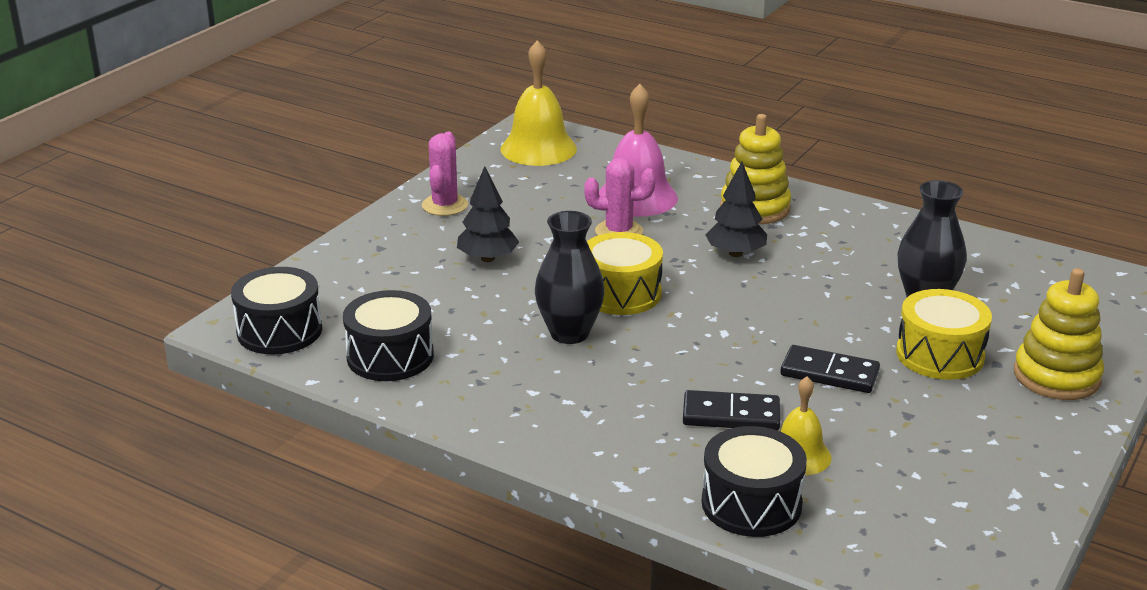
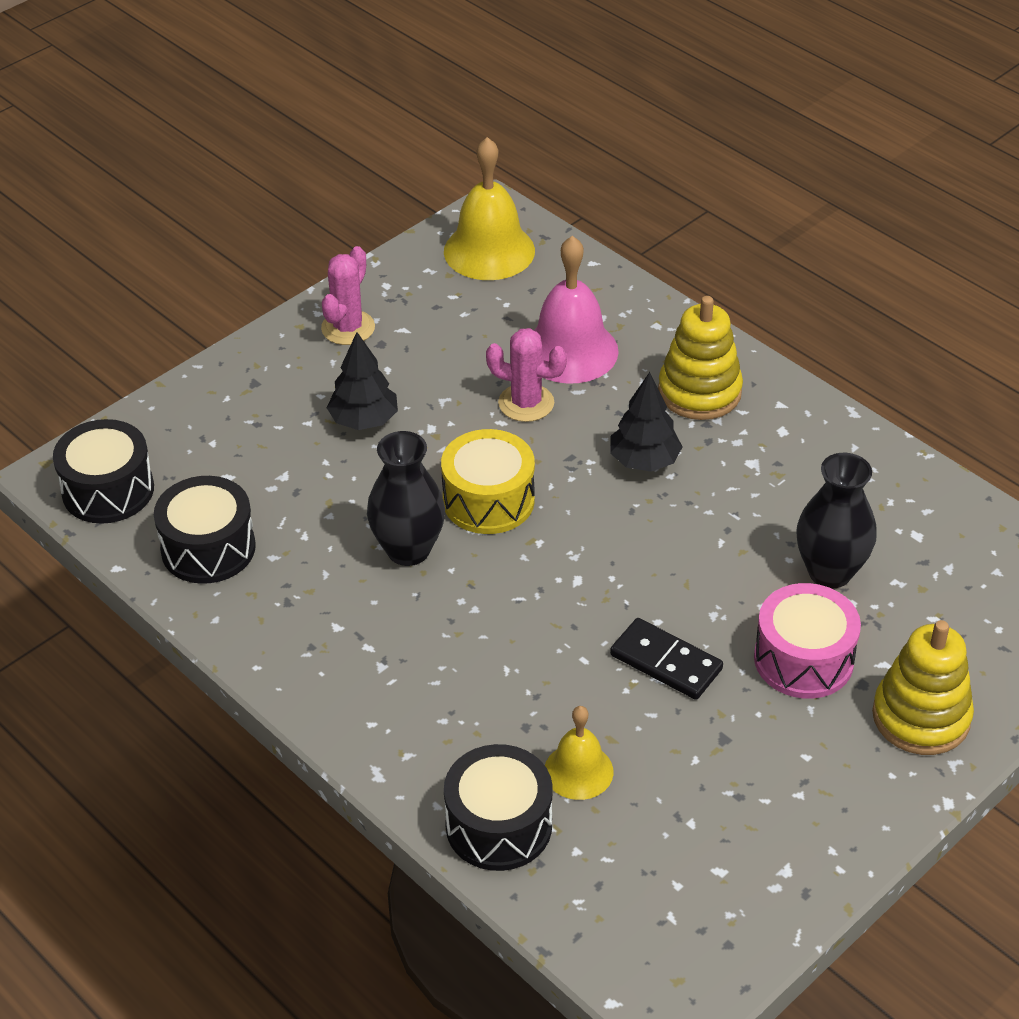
camera: 15 degrees right, 15 degrees up
(731, 415) = (531, 700): black domino -> none
(940, 355) = (803, 659): yellow drum -> pink drum

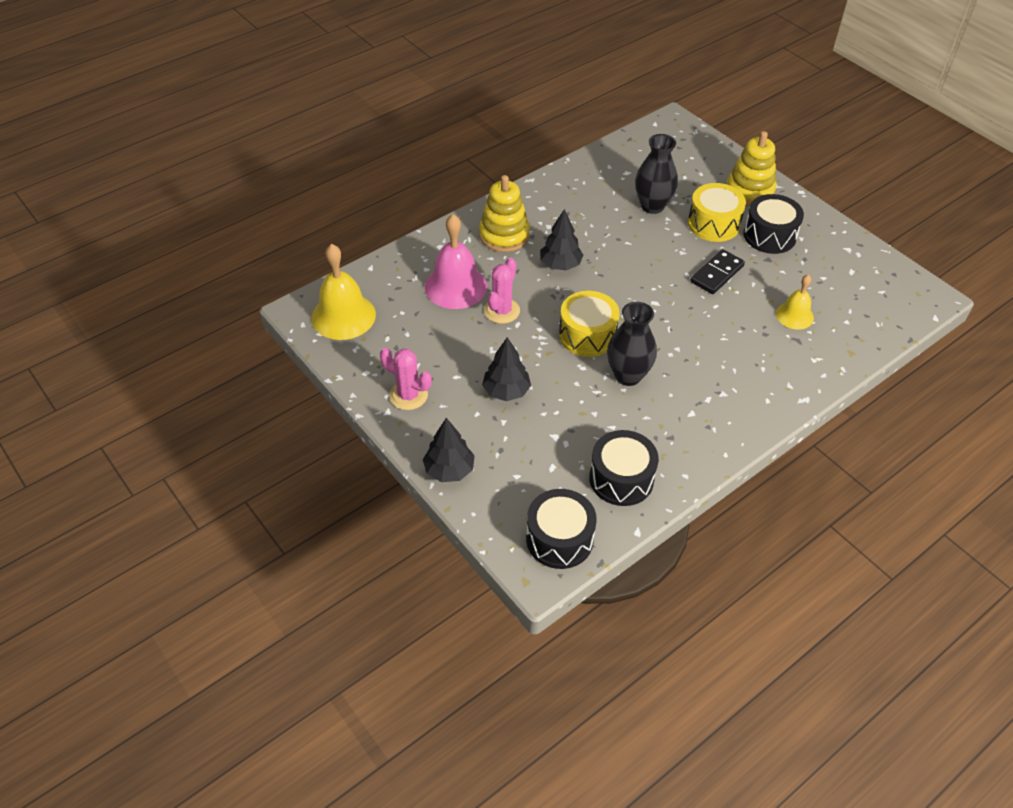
camera: 85 degrees left, 5 degrees up
(221, 379) = (449, 470): none -> black tree
(498, 825) = (834, 350): black drum -> black drum (769, 235)
(803, 659) = (713, 224): pink drum -> yellow drum

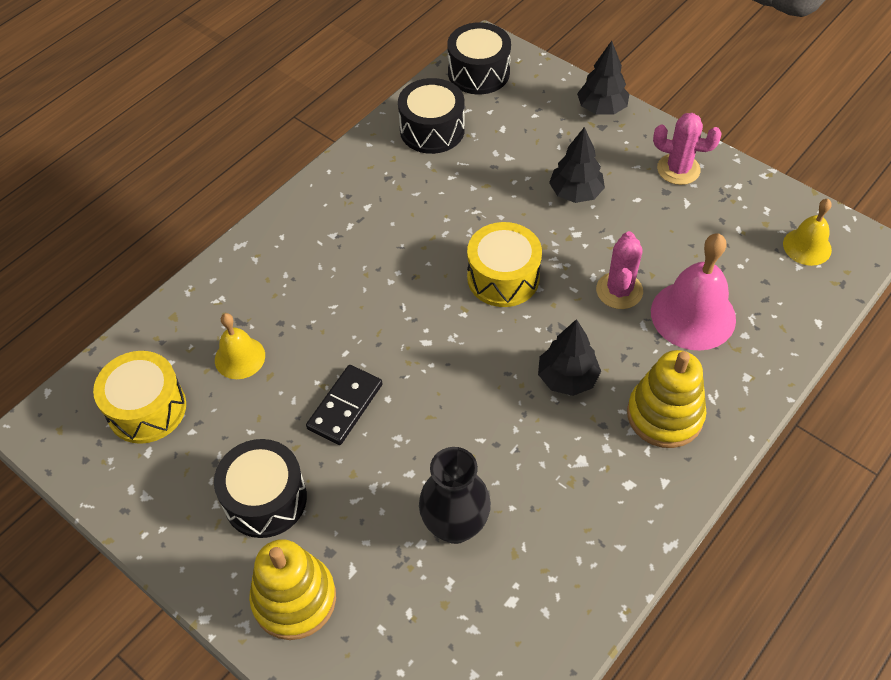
camera: 170 degrees right, 5 degrees up
(343, 316) = (807, 246): yellow bell -> yellow bell, size x0.59
(628, 375) = (444, 236): black vase -> none
(713, 224) = (353, 505): yellow drum -> yellow drum (147, 409)

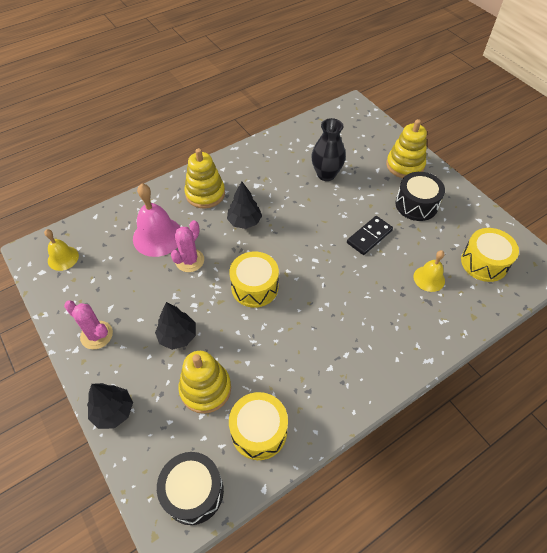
camera: 165 degrees left, 0 degrees up
(432, 130) = (259, 431): black drum -> yellow drum
(510, 151) = (205, 389): none -> yellow stacking toy

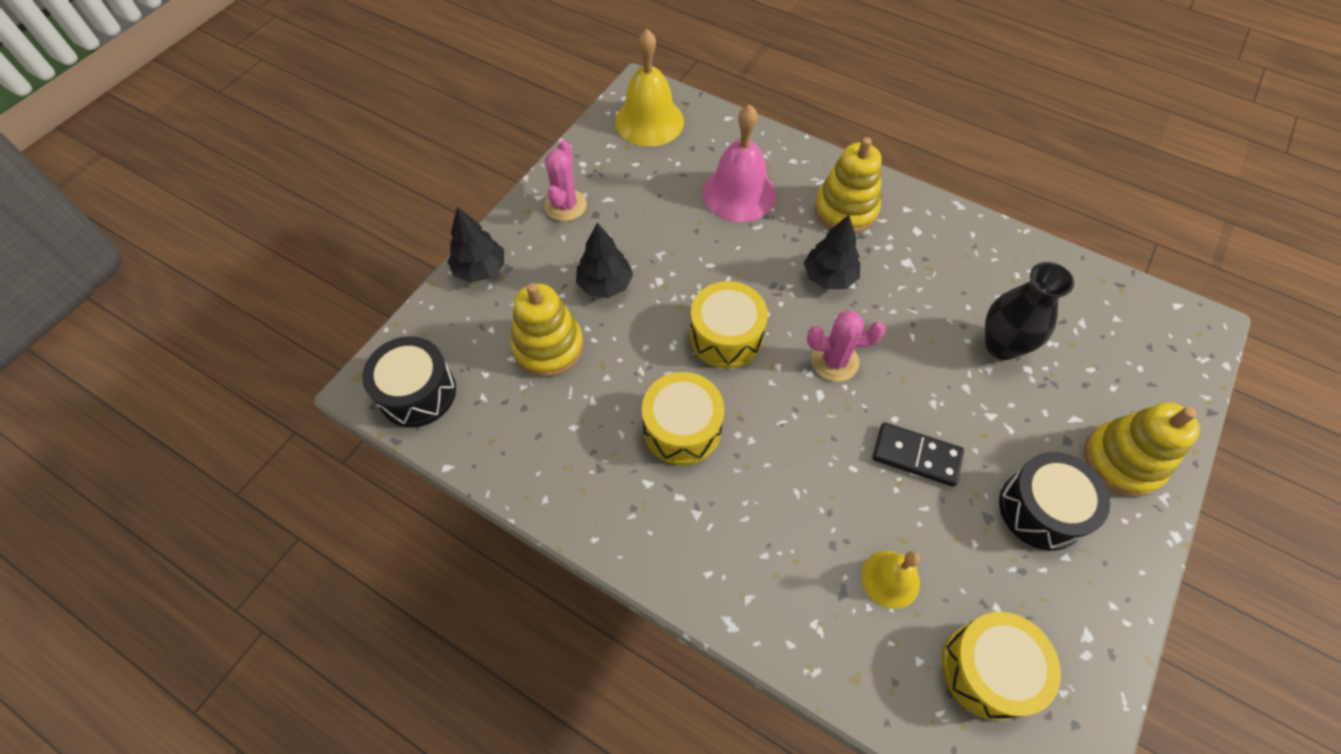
camera: 65 degrees right, 5 degrees up
(63, 258) = (649, 121): yellow bell -> yellow bell, size x1.69
(189, 260) = (723, 244): pink cactus -> pink cactus (834, 361)
(259, 431) = (518, 431): yellow drum -> yellow drum (682, 429)

